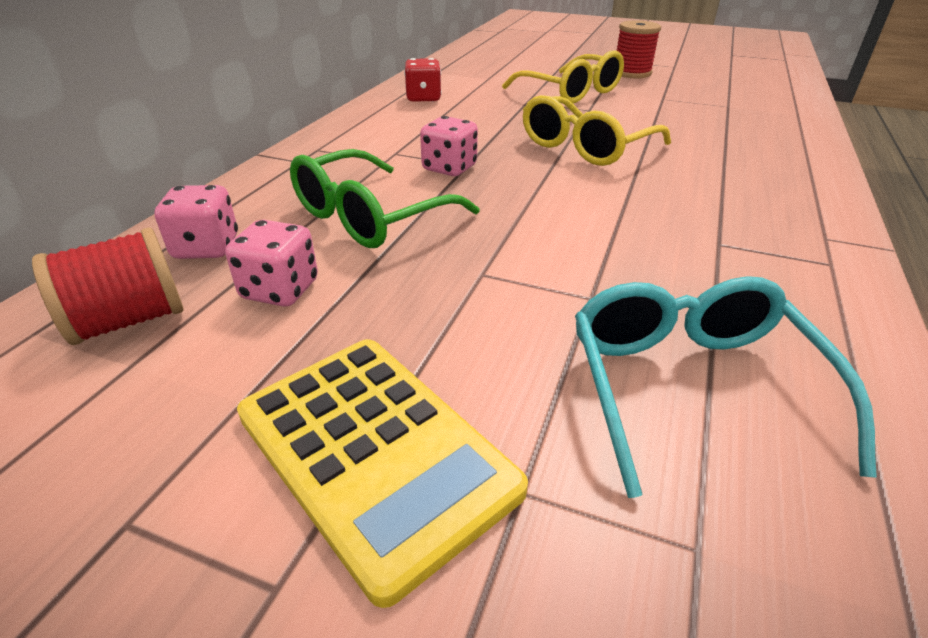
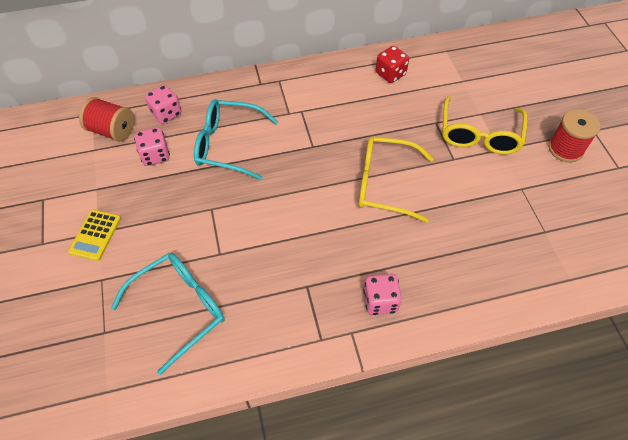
camera: 55 degrees right, 20 degrees up
(369, 217) = (228, 145): green glasses -> turquoise glasses
(374, 452) = (95, 235): yellow calculator -> yellow calculator, size x0.56
(449, 168) = (301, 142): pink dice -> pink dice (380, 301)

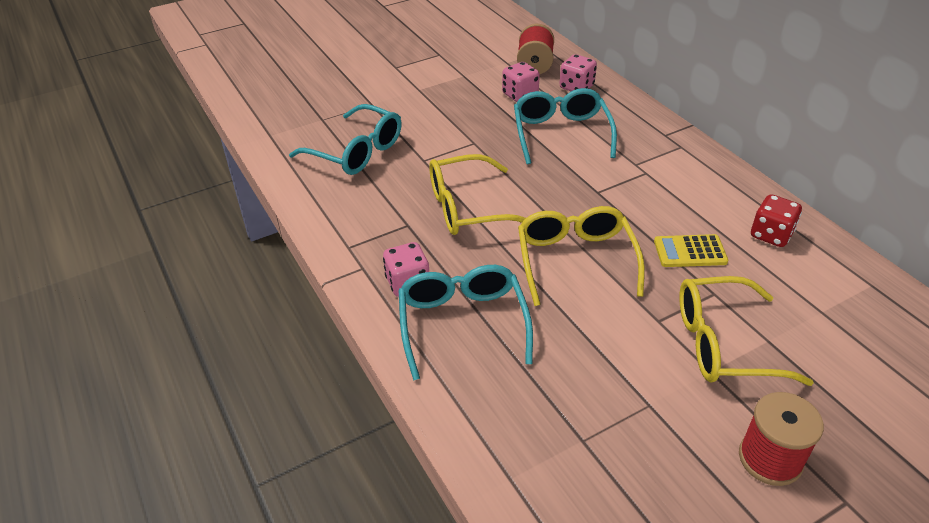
camera: 75 degrees right, 15 degrees down
(95, 235) = (414, 89): yellow calculator -> yellow calculator (690, 251)
(300, 236) = (467, 208): none -> yellow glasses
(432, 273) = (462, 323): none -> turquoise glasses

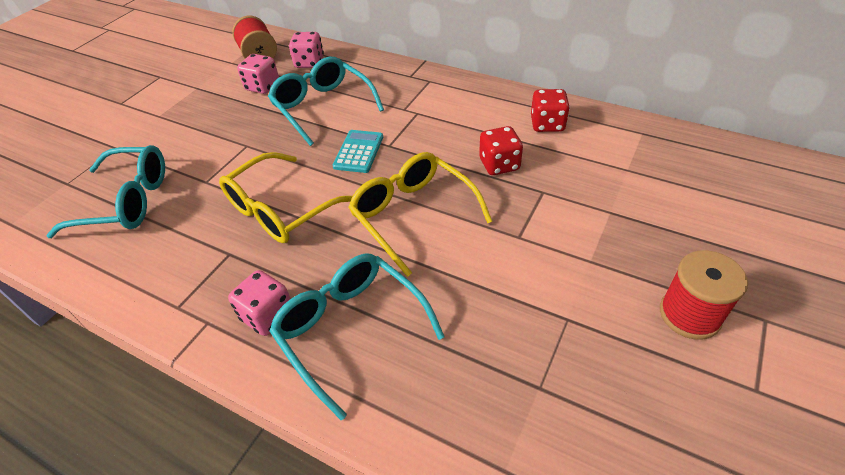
camera: 30 degrees left, 5 degrees up
(566, 186) = (359, 152): none -> turquoise calculator
(690, 251) = (499, 165): yellow calculator -> red dice
(723, 343) = (581, 232): yellow glasses -> none

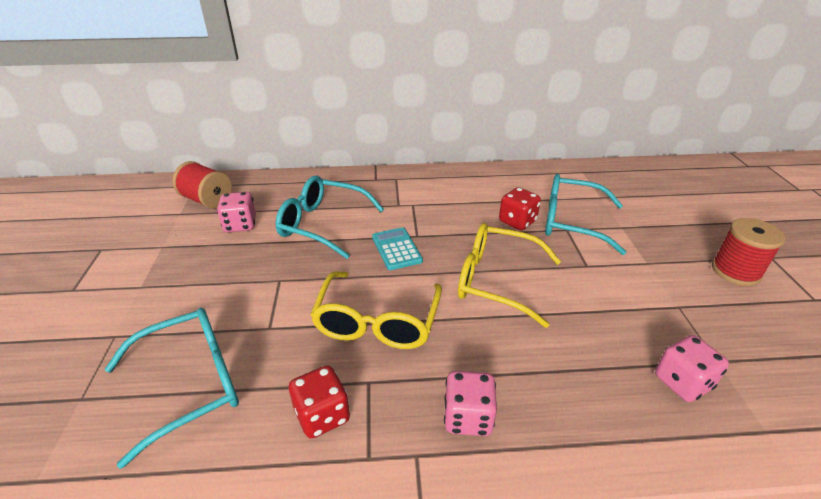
camera: 35 degrees left, 10 degrees down
(309, 63) = (268, 192): pink dice -> pink dice (682, 382)
(350, 329) = (549, 391): turquoise glasses -> turquoise glasses (571, 222)
(547, 124) = (518, 184): red dice -> red dice (322, 415)

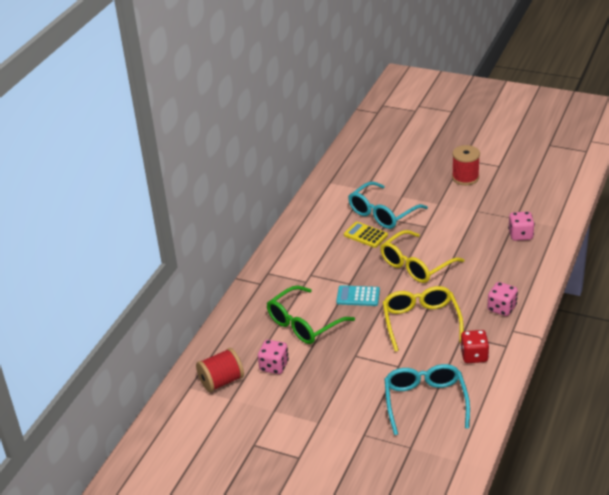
camera: 60 degrees left, 0 degrees up
(322, 224) = (304, 324): turquoise glasses -> green glasses
(377, 322) = (421, 322): yellow glasses -> yellow glasses turned 135 degrees counterclockwise
(517, 221) = (365, 235): red dice -> yellow calculator

